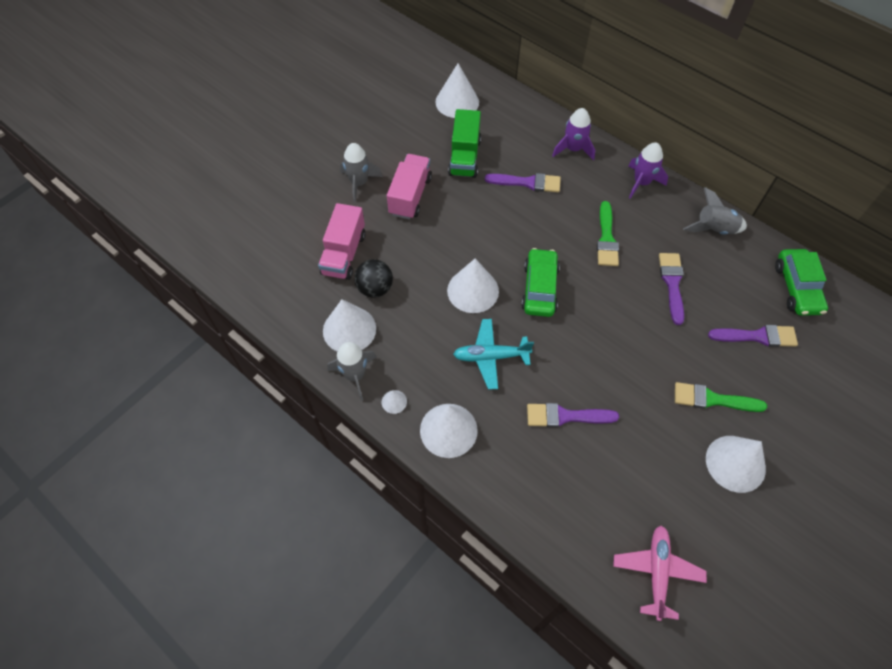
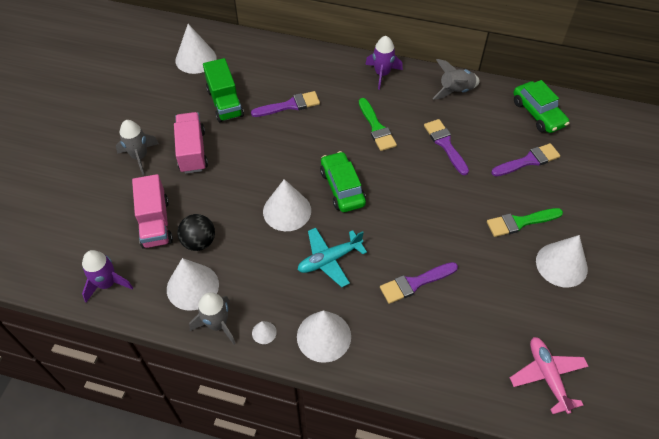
camera: 25 degrees left, 5 degrees down
(573, 149) = (314, 66): purple rocket -> purple rocket (107, 283)

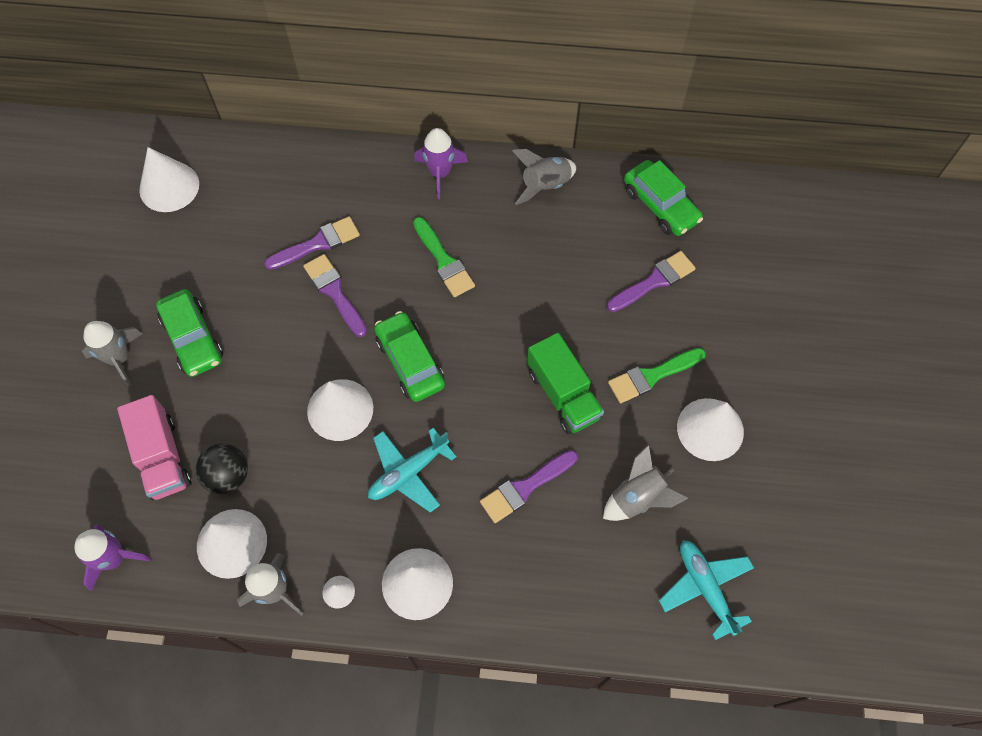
camera: 10 degrees left, 10 degrees up
(192, 151) = (193, 338): pink truck -> green car
(225, 102) = (225, 253): green truck -> green truck (563, 394)
(445, 145) = (541, 273): purple brush -> purple brush (335, 292)
(501, 303) = (638, 498): none -> grey rocket
(547, 376) = (705, 587): pink plane -> turquoise plane

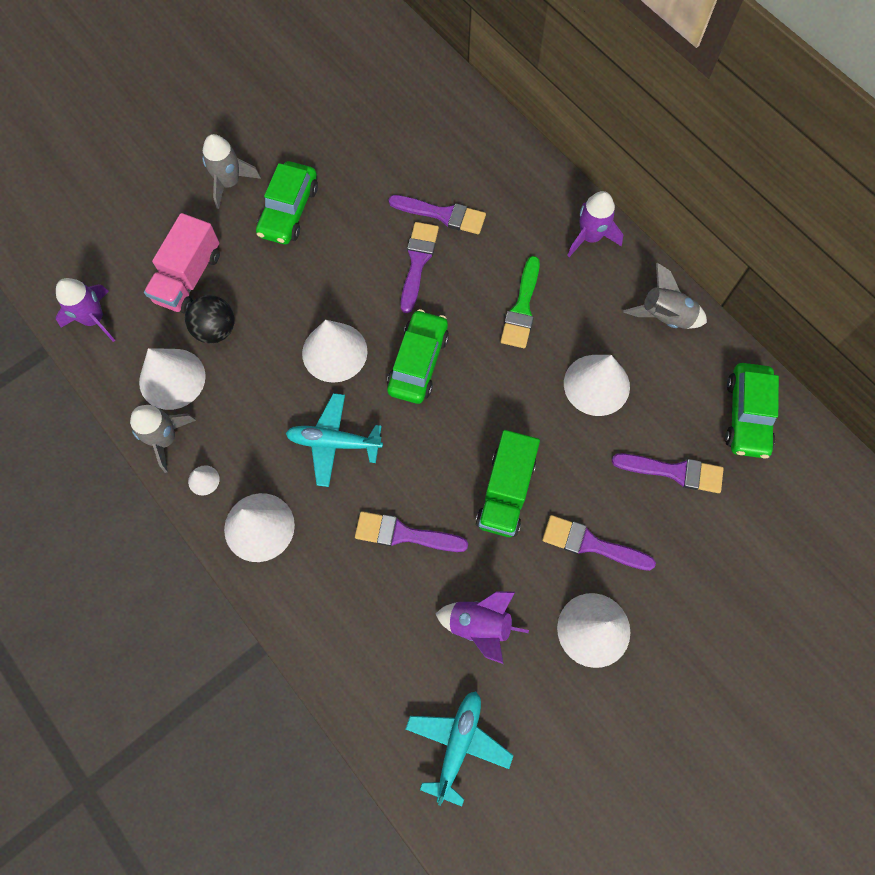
camera: 45 degrees right, 5 degrees up
(169, 187) = (382, 85): white cone -> white cone (596, 385)
(638, 498) = (479, 625): grey rocket -> purple rocket
(652, 376) = (591, 544): green brush -> purple brush

